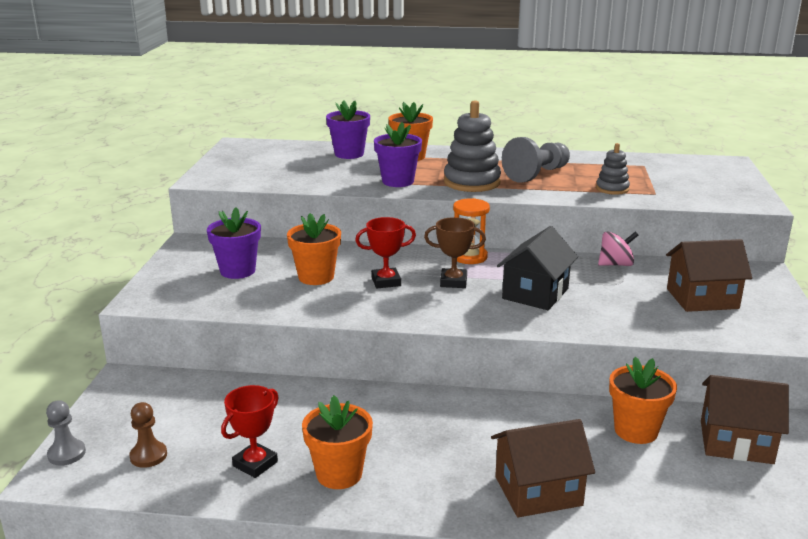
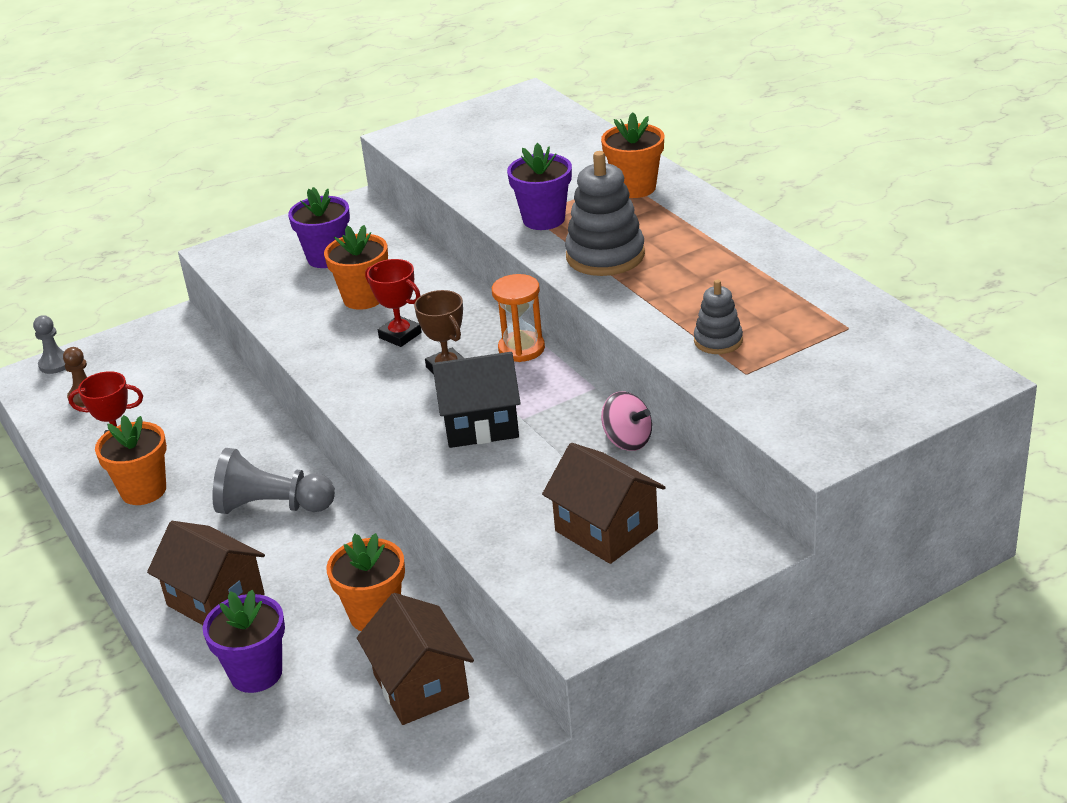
camera: 55 degrees right, 10 degrees up
(349, 154) = (587, 156): purple flower pot -> purple flower pot (256, 673)
(537, 174) = (695, 278): grey pawn -> grey pawn (272, 506)

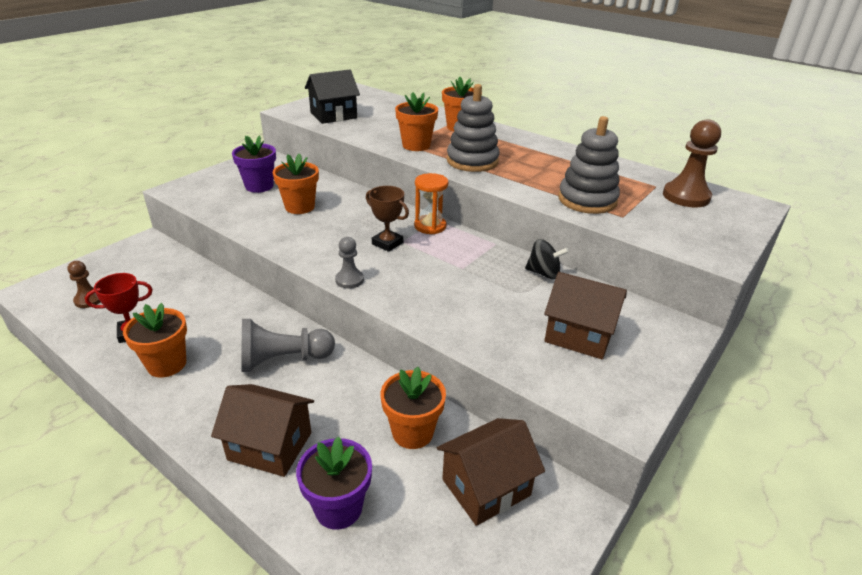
camera: 25 degrees left, 0 degrees up
(55, 364) = (55, 279): grey pawn -> grey pawn (349, 280)
(400, 335) = (340, 226): red trophy -> none
(421, 686) = (486, 487): brown house -> brown house turned 75 degrees counterclockwise
(480, 424) = (436, 276): black house -> black house (333, 115)
(543, 219) = (416, 145): purple flower pot -> orange flower pot
(627, 440) = (543, 273): pink spinning top -> black spinning top
(718, 341) = (587, 200): grey stacking toy -> grey stacking toy, size x1.78
(877, 351) = (686, 196): none -> brown pawn

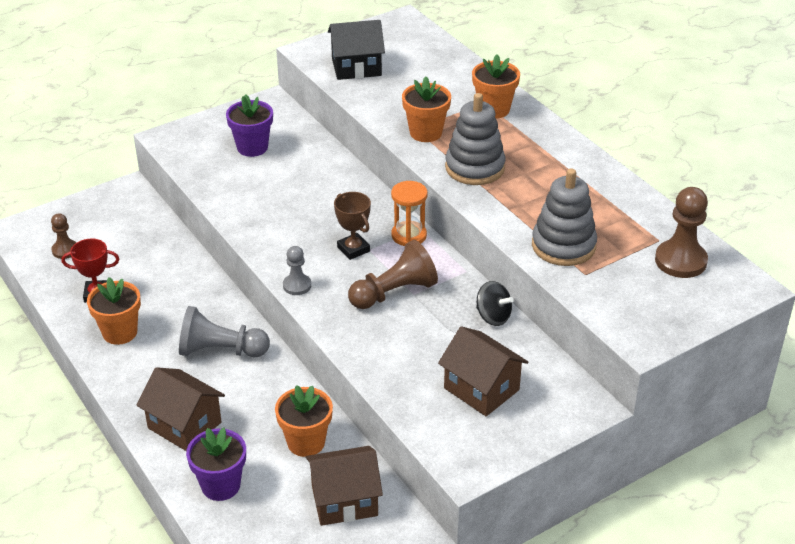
camera: 20 degrees right, 5 degrees up
(300, 207) = (284, 185): orange flower pot -> none
(444, 270) = (394, 293): none -> brown pawn

